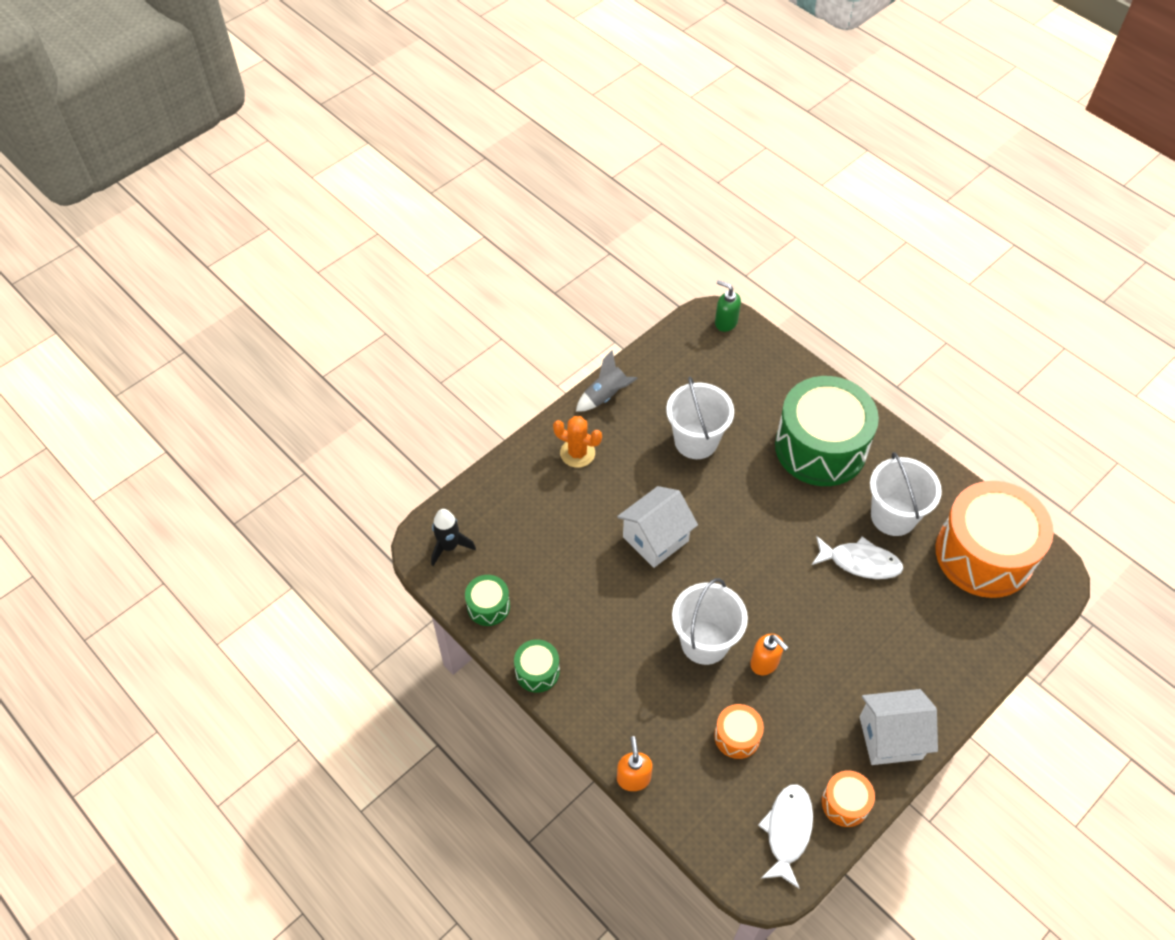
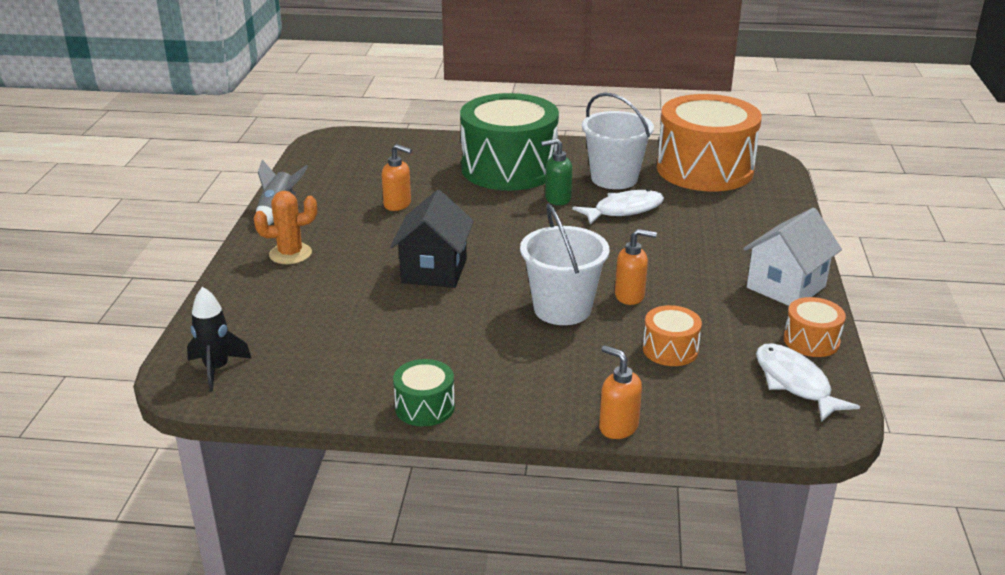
camera: 40 degrees left, 25 degrees down
(488, 606) = (313, 389): green drum -> none
(655, 539) = (434, 271): white house -> black house
(696, 441) = (398, 204): white bucket -> orange soap dispenser
(725, 322) = (341, 139): green soap dispenser -> green soap dispenser (557, 199)

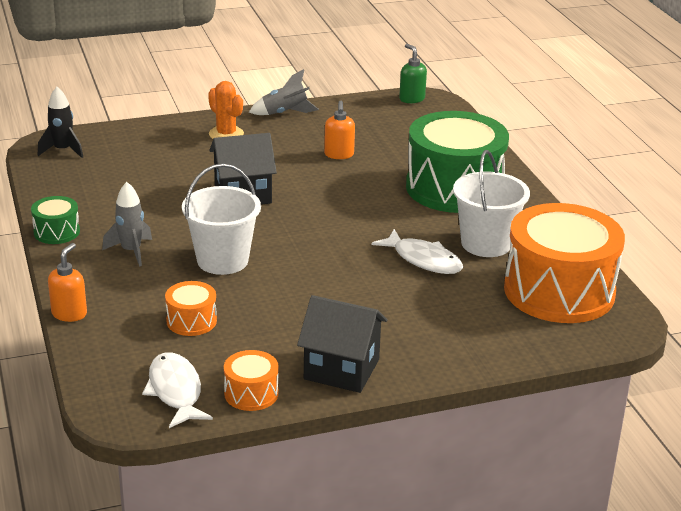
camera: 65 degrees right, 0 degrees up
(506, 361) = (131, 251): none -> grey rocket
(557, 199) = (415, 223): green soap dispenser -> green soap dispenser (411, 99)
(630, 296) = (265, 288): orange soap dispenser -> none
(786, 287) = (341, 369): white house -> black house
(795, 383) = (175, 391): white fish -> white fish turned 60 degrees counterclockwise

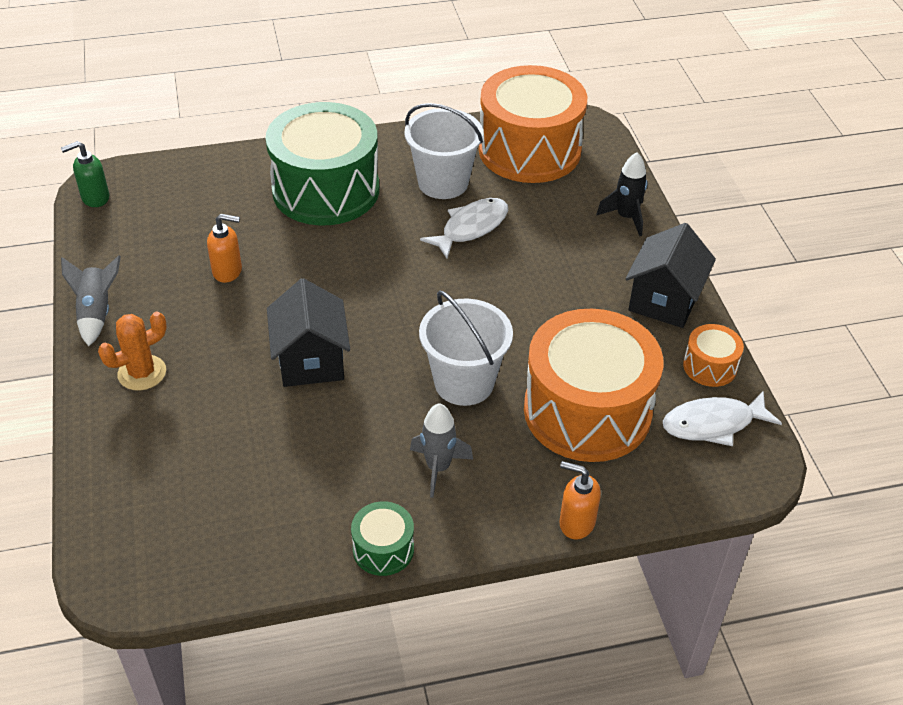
camera: 85 degrees left, 15 degrees up
(63, 150) = (142, 558): black rocket -> black rocket (626, 217)
(191, 321) = (587, 411): orange drum -> orange drum, size x2.31

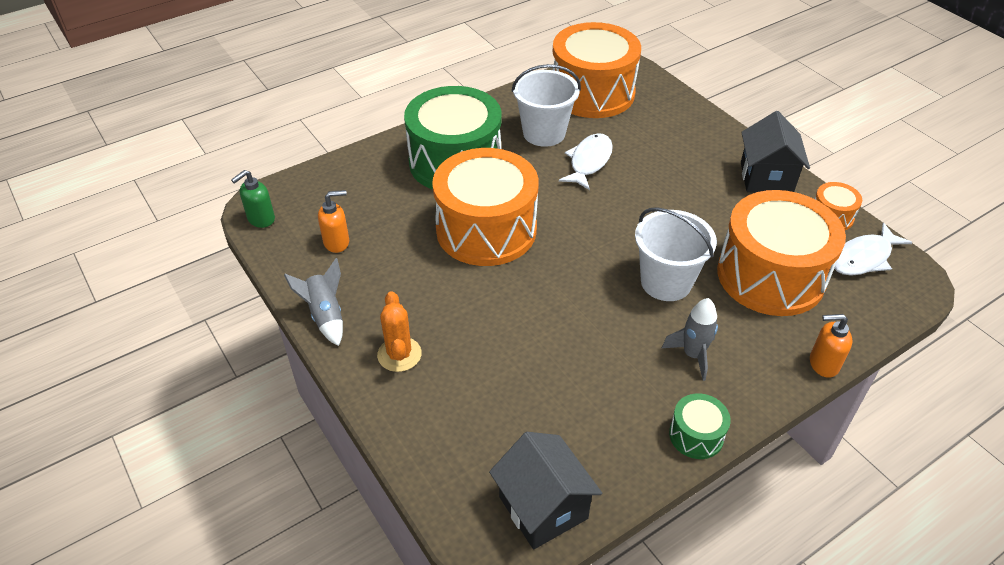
camera: 20 degrees left, 0 degrees up
(142, 373) = (399, 354): orange cactus -> orange cactus turned 45 degrees counterclockwise
(228, 271) = (417, 248): orange soap dispenser -> orange soap dispenser (337, 242)
(310, 271) = (486, 230): none -> orange drum
(311, 361) = (535, 301): black house -> black house (543, 507)
(626, 217) = (696, 124): black rocket -> none

